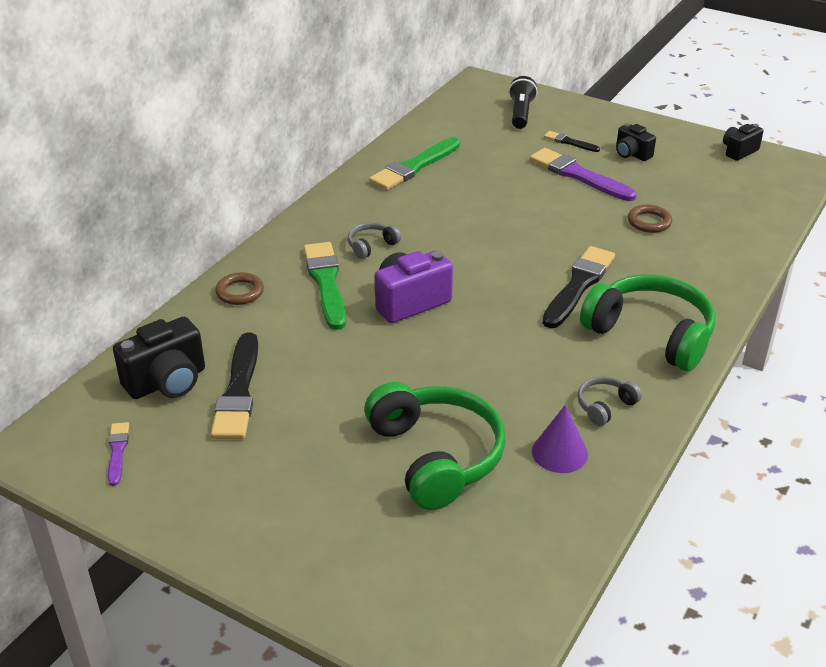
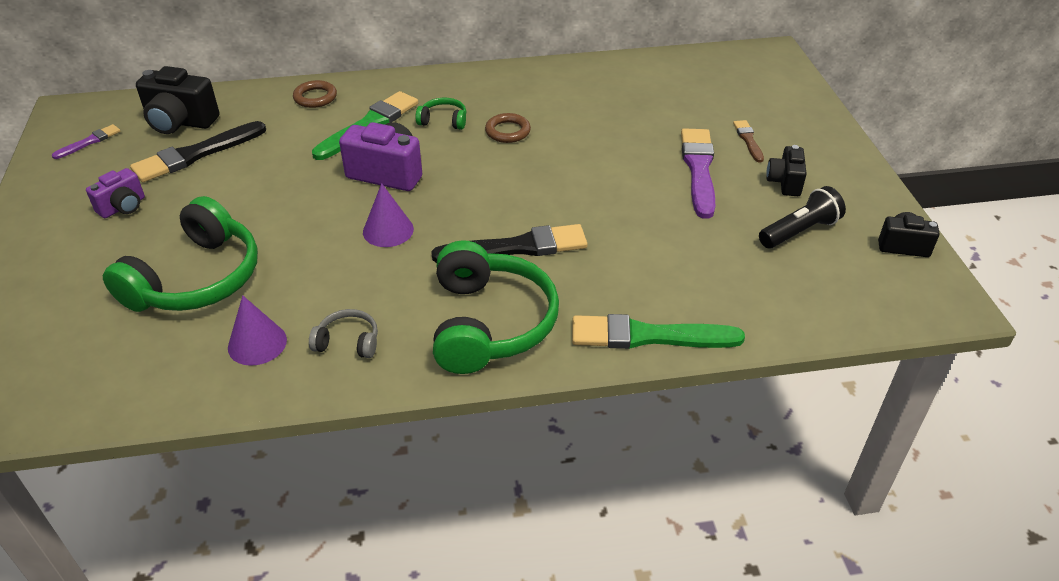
camera: 50 degrees right, 5 degrees up
(268, 465) = (123, 207): none -> purple camera
(371, 246) = (443, 121): grey headphones -> green headphones
(414, 167) = (585, 86): green brush -> green brush (648, 336)
(488, 333) = (388, 230): none -> purple cone
(520, 113) = (754, 94): black flashlight -> black flashlight (799, 231)
(569, 142) = (748, 140): black brush -> brown brush
(649, 222) = (678, 243): brown ring -> brown ring (508, 131)

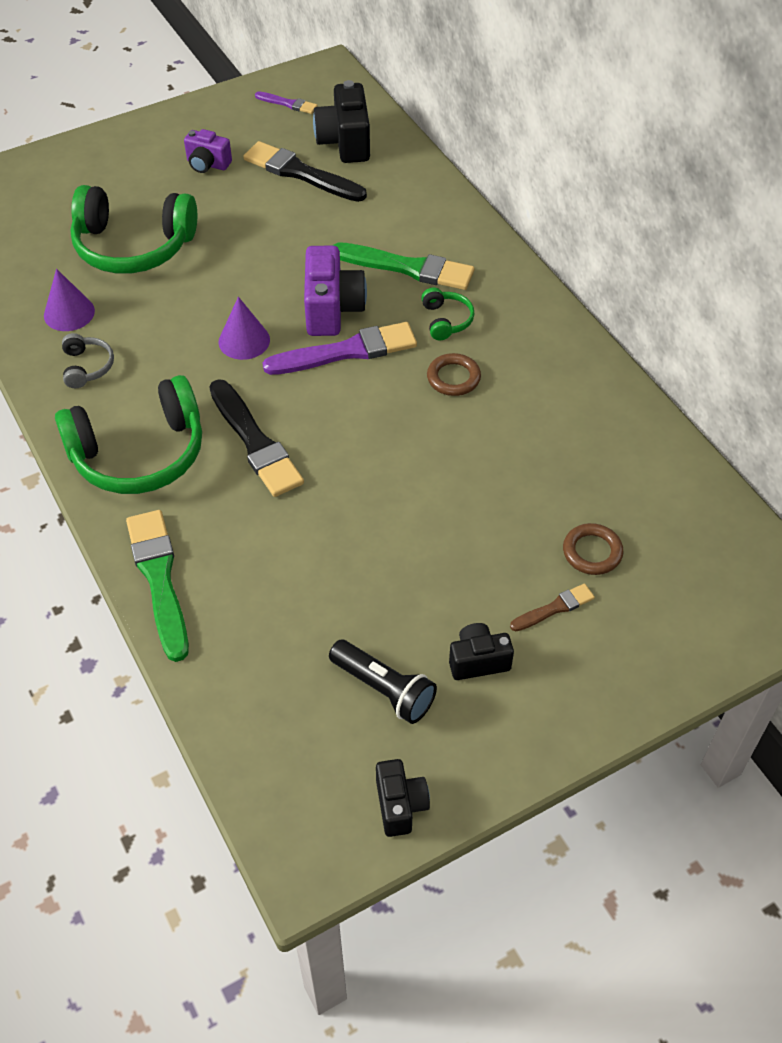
camera: 70 degrees right, 10 degrees up
(315, 97) = (436, 212): brown ring -> brown ring (592, 552)
(698, 169) = (464, 568): purple brush -> purple brush (346, 351)

